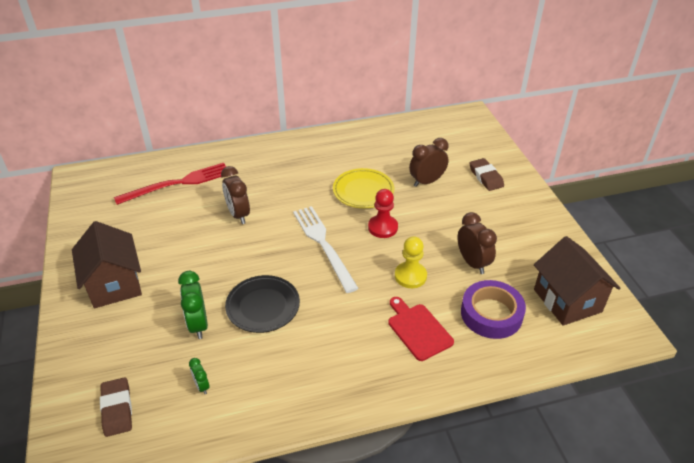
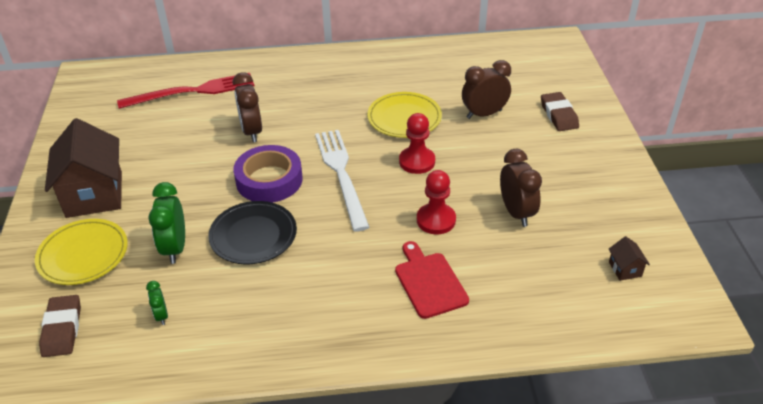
camera: 10 degrees right, 0 degrees up
(118, 340) = (83, 254): none -> yellow plate
(410, 276) = (436, 220): yellow pawn -> red pawn
(491, 314) = (524, 274): purple tape -> purple tape (269, 180)
(567, 300) = (625, 269): brown house -> brown house, size x0.41

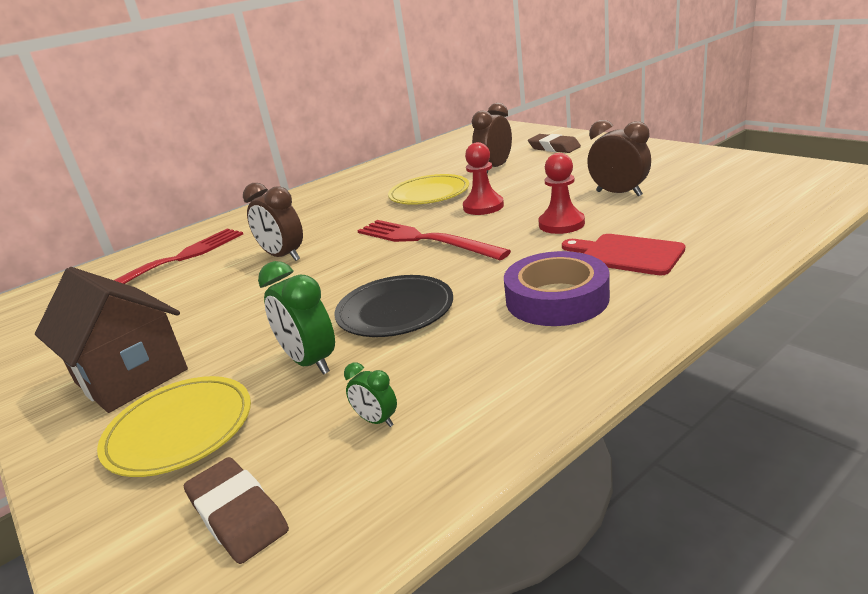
camera: 30 degrees left, 15 degrees down
(269, 180) = (352, 273): purple tape -> purple tape (557, 299)
(341, 174) = (424, 240): white fork -> red fork
(625, 269) = (755, 181): brown house -> none

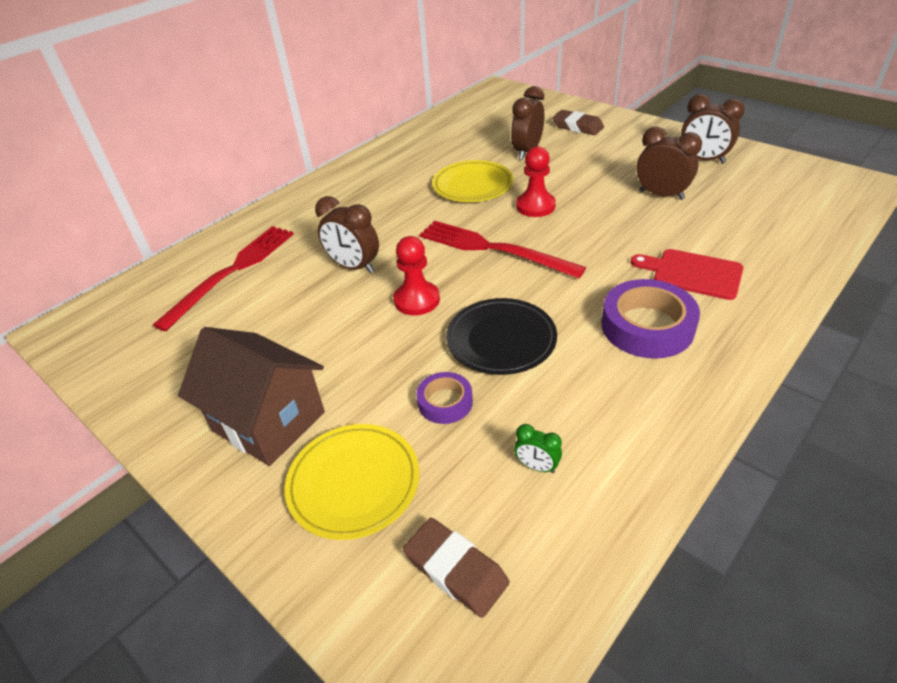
camera: 10 degrees left, 15 degrees up
(310, 362) = (445, 402): green clock -> purple tape
(561, 224) = (620, 233): red pawn -> red pawn (417, 300)
(675, 165) = (703, 160): none -> brown clock

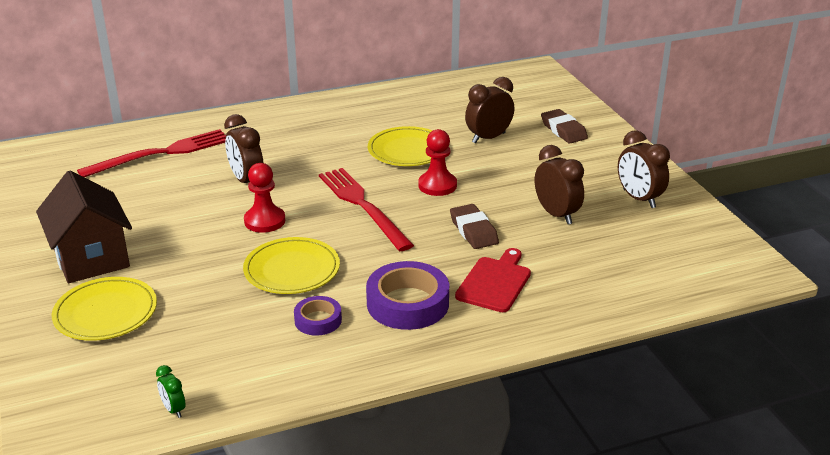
camera: 25 degrees right, 10 degrees down
(445, 402) = (209, 292): purple tape -> purple tape (318, 320)
(456, 570) = (114, 380): brown eraser -> brown eraser (473, 231)
(501, 339) = (292, 270): black plate -> yellow plate
(537, 466) = (223, 352): green clock -> green clock (173, 409)
(692, 273) = (495, 282): red cutting board -> red cutting board turned 60 degrees clockwise

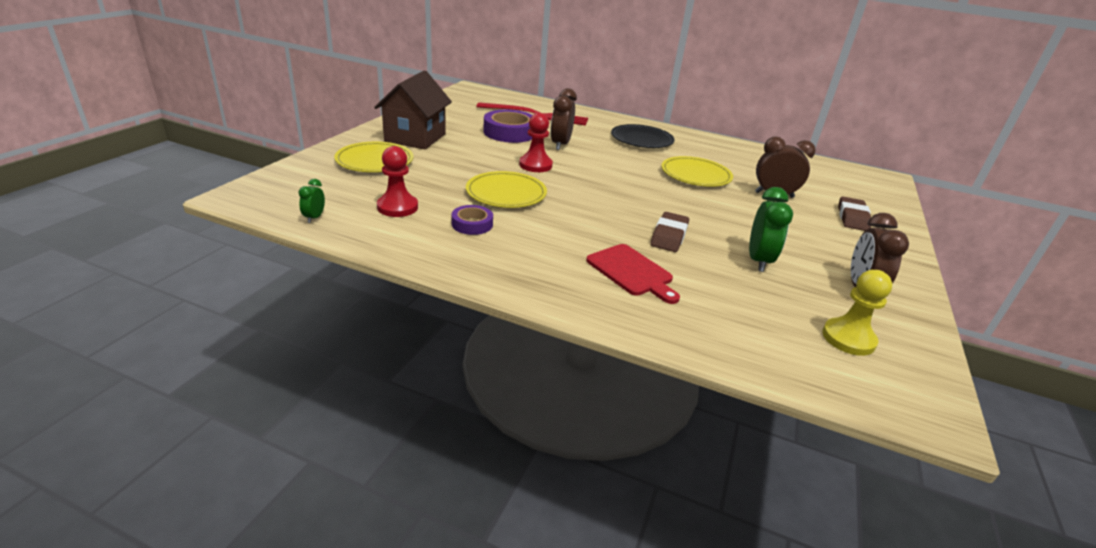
camera: 40 degrees right, 0 degrees up
(307, 131) = (641, 140): none -> black plate
(363, 206) = (611, 186): red fork -> none
(407, 303) = (545, 248): purple tape -> purple tape (510, 132)
(437, 185) = (685, 201): red pawn -> red pawn (397, 207)
(495, 282) = (632, 272): red cutting board -> red cutting board turned 75 degrees clockwise
(556, 214) = (758, 261): brown clock -> green clock
(674, 246) = (848, 338): none -> yellow pawn

